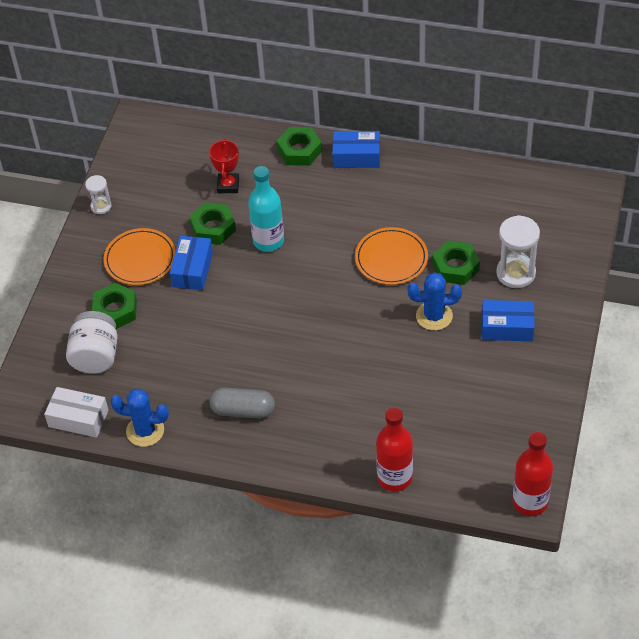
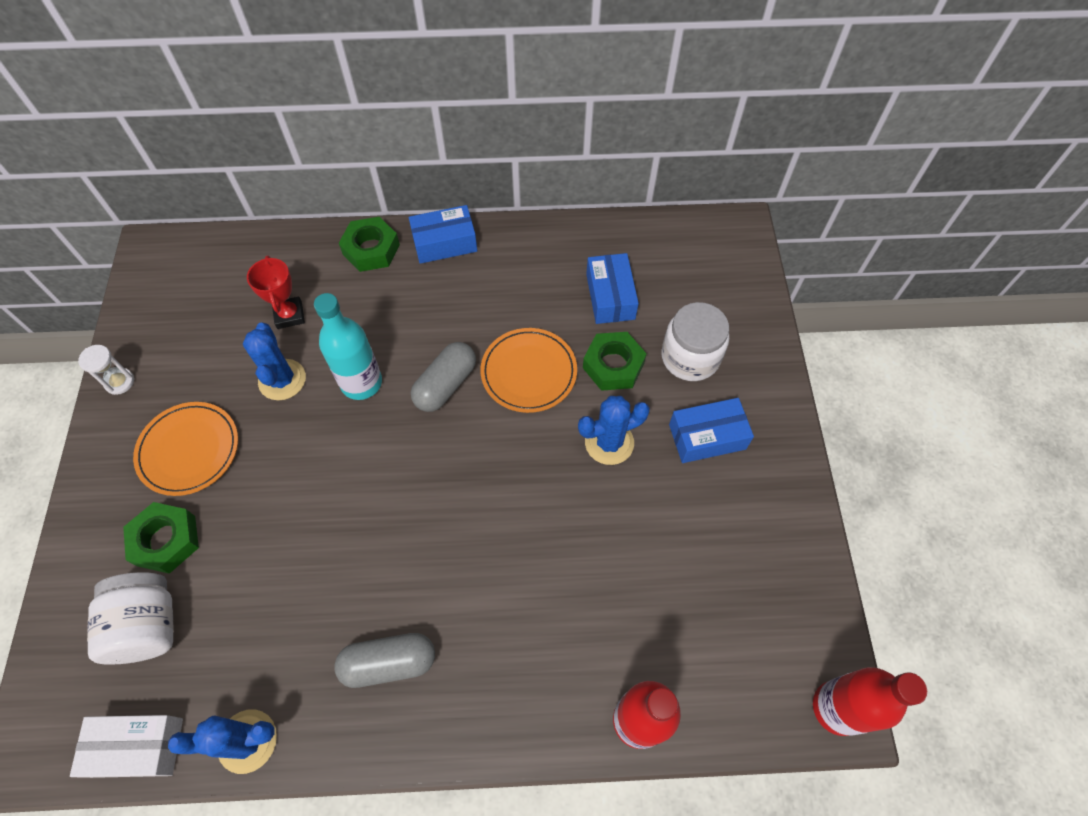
camera: 20 degrees left, 10 degrees up
(192, 269) = (266, 449): blue box -> blue box (610, 296)
(213, 228) = (282, 380): green nut -> blue cactus
(328, 254) = (445, 385): none -> grey capsule
(516, 273) = (690, 357): white hourglass -> white jar

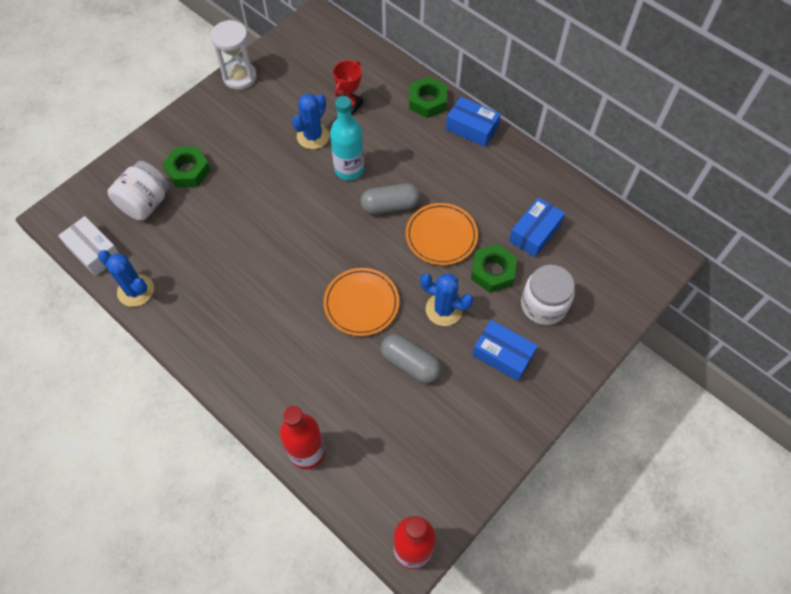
camera: 45 degrees right, 0 degrees up
(119, 382) = (240, 77): white hourglass -> white hourglass, size x1.78
(189, 450) = (238, 136): orange plate -> orange plate (361, 303)
(389, 663) = (224, 314): grey capsule -> grey capsule (410, 363)

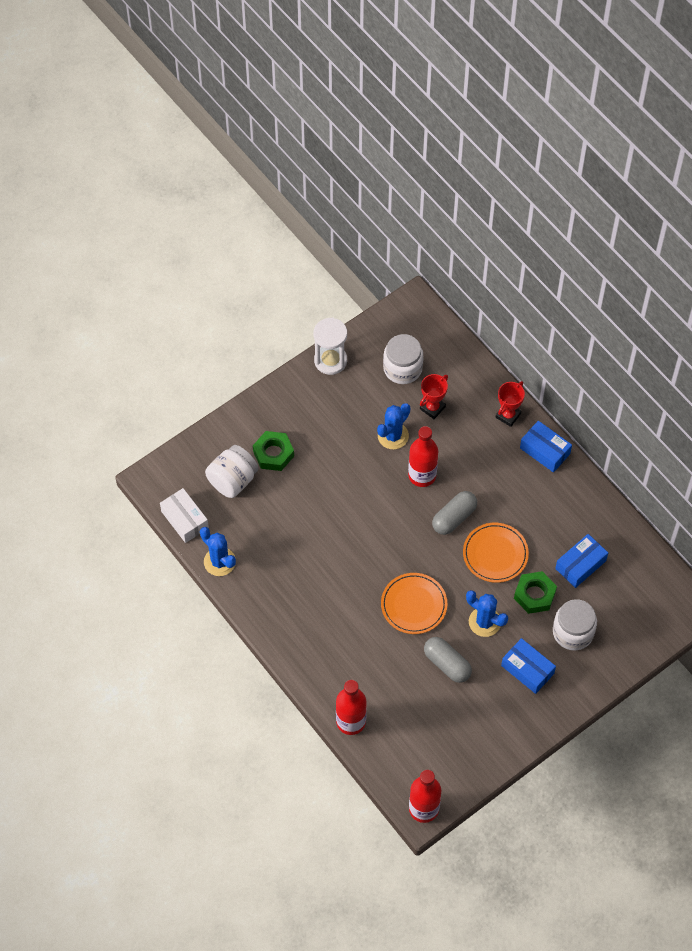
camera: 10 degrees right, 0 degrees up
(314, 74) = (402, 368): none -> white jar
(349, 169) = (422, 475): turquoise bottle -> red bottle
(390, 206) = (454, 517): grey capsule -> grey capsule turned 45 degrees counterclockwise
(427, 101) = (508, 415): green nut -> red trophy

